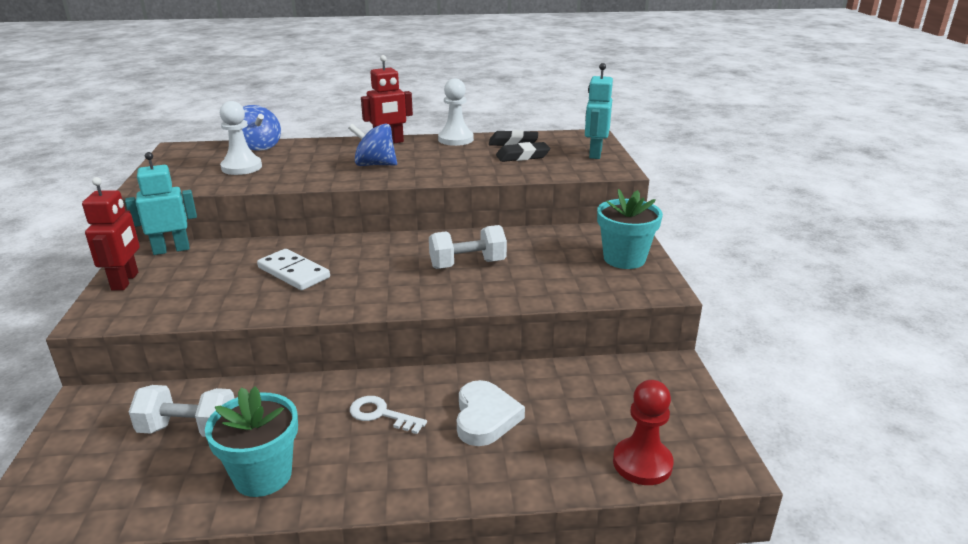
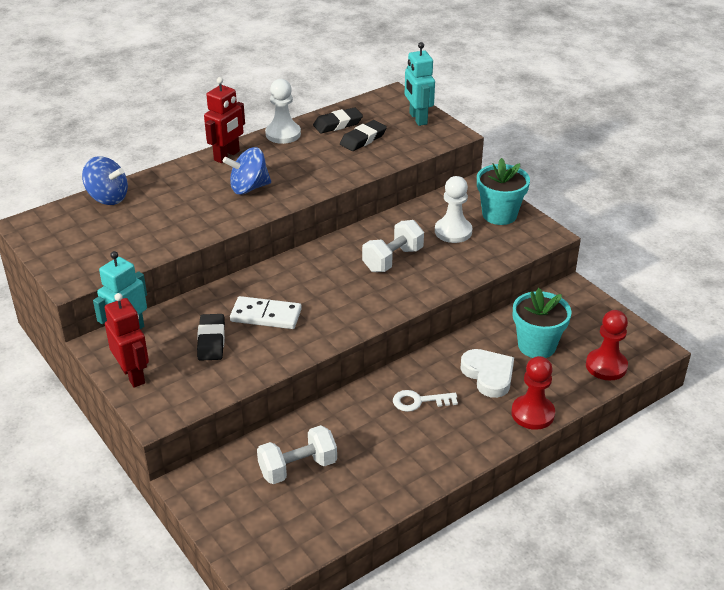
camera: 30 degrees left, 10 degrees up
(222, 277) = (211, 341): none -> black eraser
(241, 167) = (130, 229): white pawn -> white pawn (453, 231)
(263, 475) = (388, 473): turquoise flower pot -> turquoise flower pot (537, 346)
(493, 481) = (532, 413): none -> red pawn

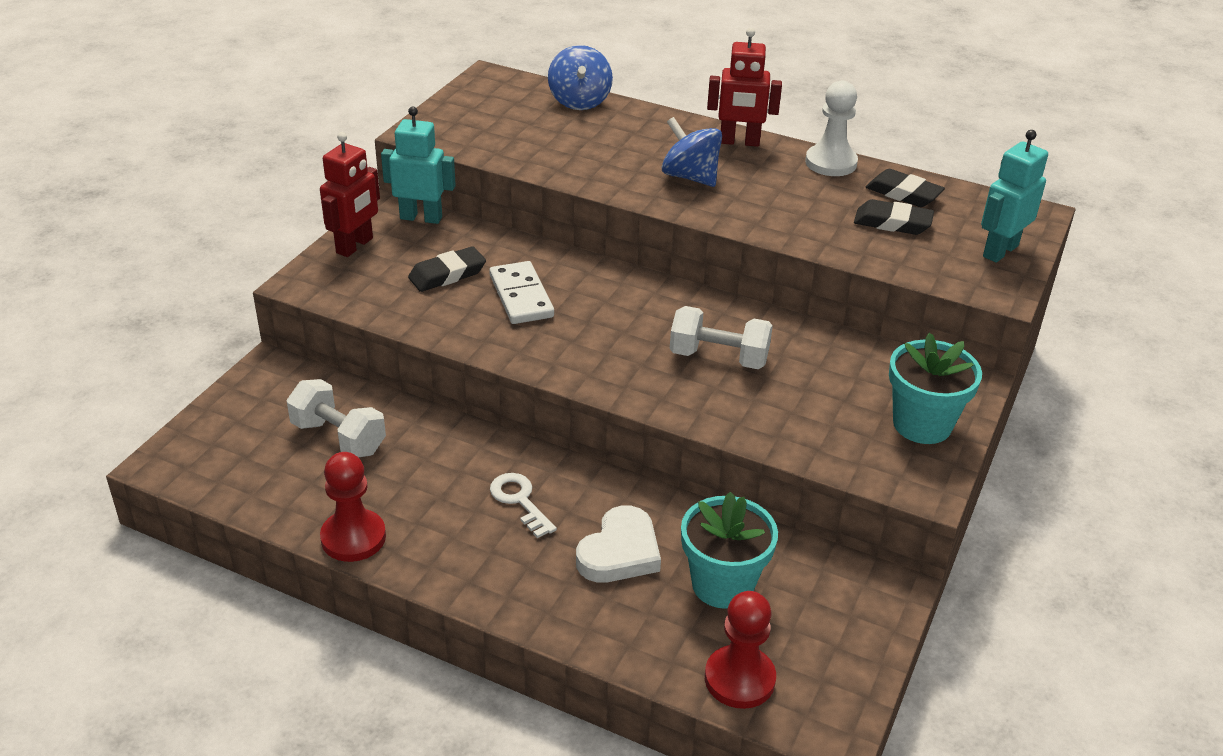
camera: 60 degrees right, 0 degrees up
(453, 231) = (834, 392): white pawn -> none
(532, 413) = (572, 622): red pawn -> red pawn (353, 538)

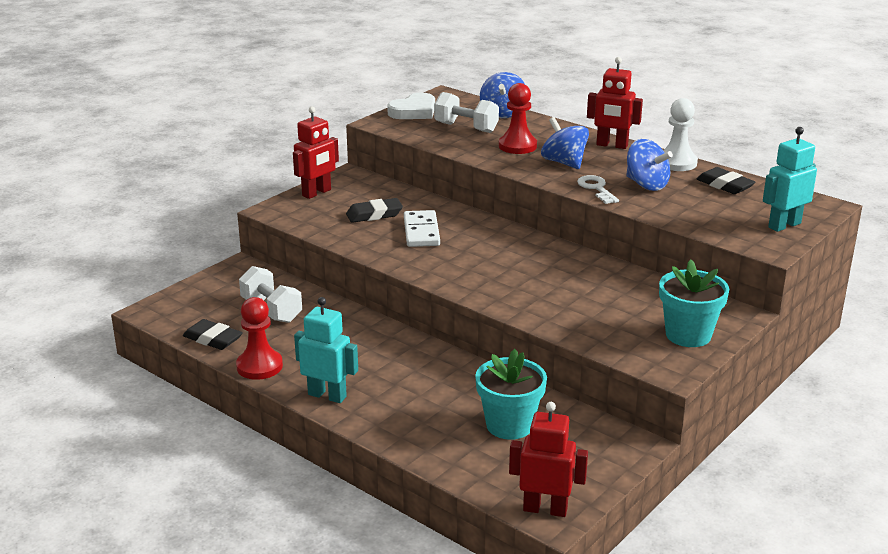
camera: 15 degrees right, 10 degrees down
(421, 217) = (370, 181): turquoise robot -> turquoise robot (327, 395)
(520, 501) = (383, 360): white key -> white key (596, 188)
(620, 552) = (442, 397): white heart -> white heart (414, 111)
(718, 358) = (550, 280): white dumbbell -> white dumbbell (466, 128)
(739, 679) = (498, 480): red pawn -> red pawn (517, 146)
(808, 203) = (646, 185): none -> blue spinning top
(816, 716) = (545, 509): none -> red robot
(892, 223) = (706, 201): black eraser -> black eraser (213, 339)

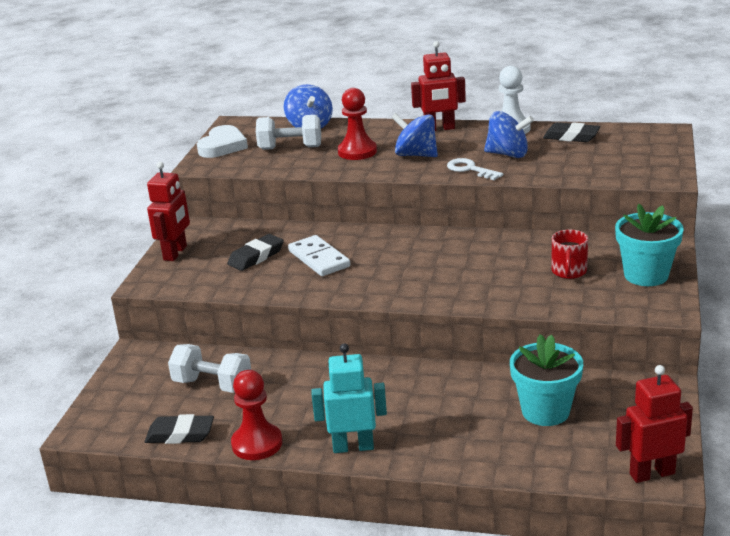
camera: 25 degrees left, 0 degrees up
(620, 309) = (569, 272): none -> red mug
(784, 225) = (655, 156): turquoise robot -> none

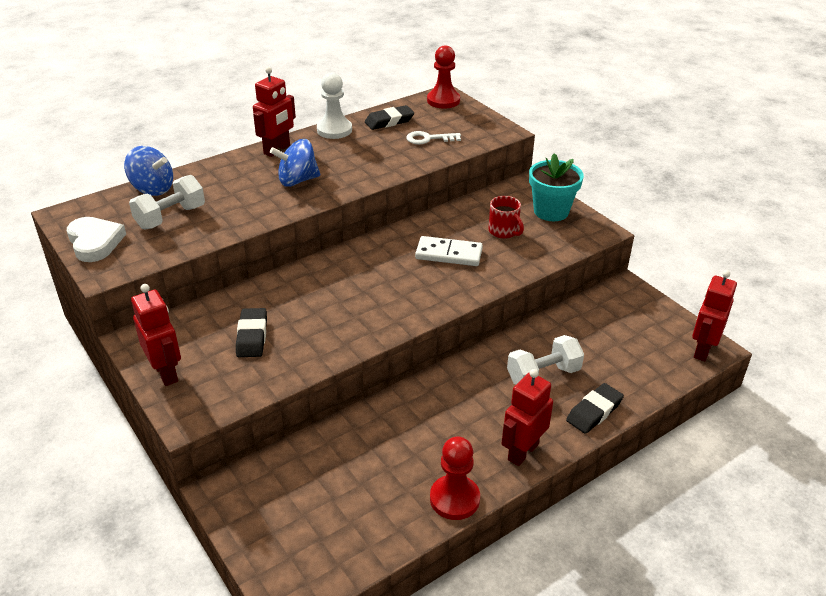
camera: 50 degrees left, 10 degrees up
(180, 434) = (383, 535): black eraser -> black eraser (594, 412)
(212, 385) = (340, 474): white dumbbell -> white dumbbell (543, 375)
(319, 259) = (311, 310): white domino -> white domino (449, 254)
(353, 447) = (522, 452): turquoise robot -> red robot
(357, 152) = (241, 197): red pawn -> red pawn (443, 100)
(470, 169) = (362, 177): white key -> white key (429, 139)
(508, 154) = (368, 153): blue spinning top -> none
(545, 411) = (592, 344): turquoise flower pot -> none

